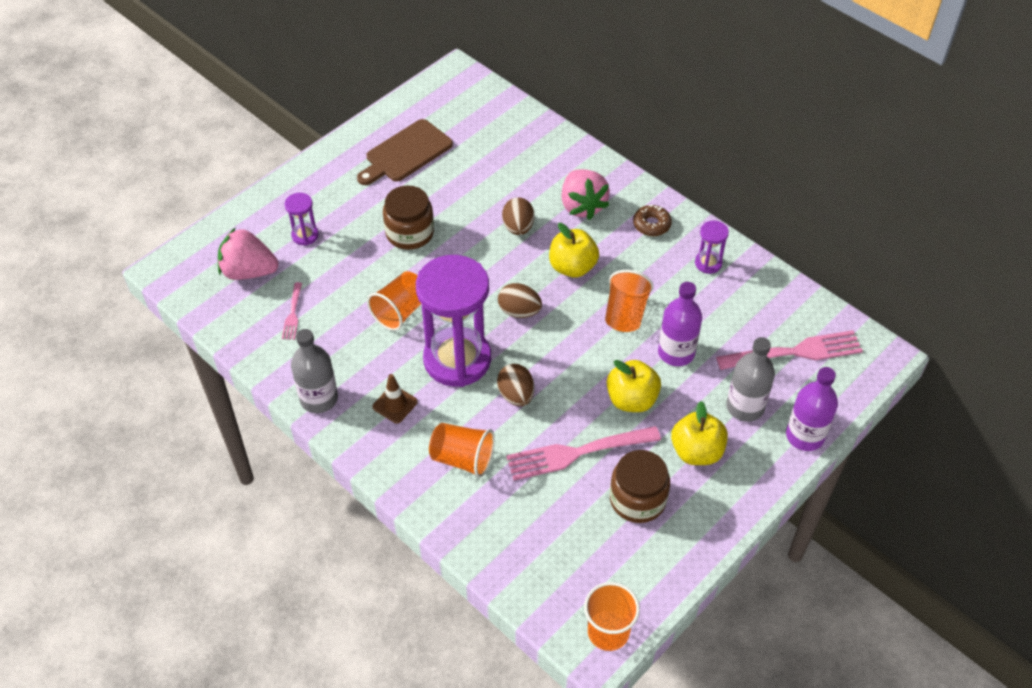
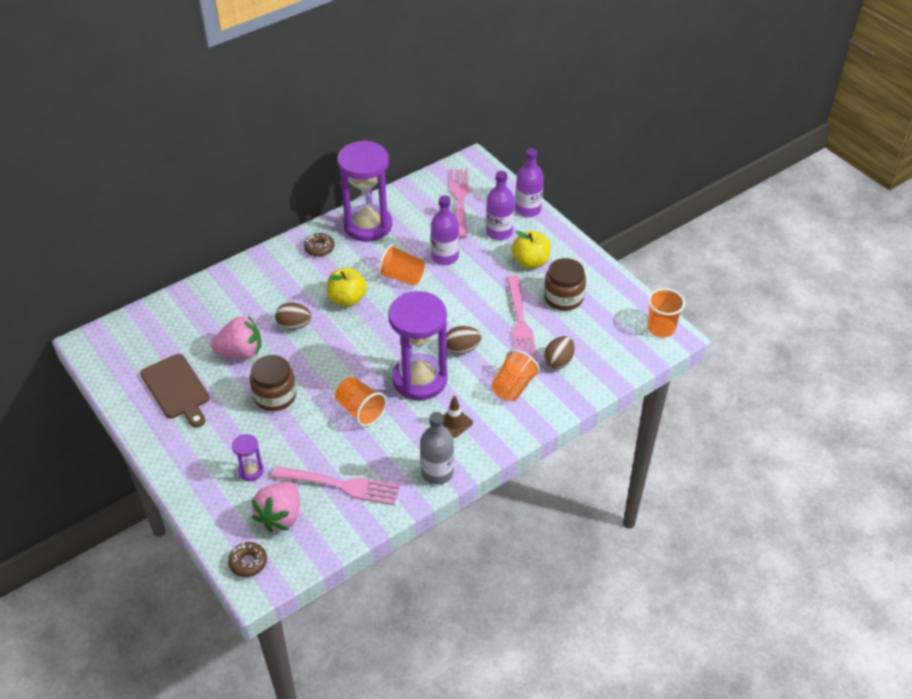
camera: 80 degrees left, 5 degrees down
(191, 258) = (248, 562): none -> brown donut
(292, 314) = (341, 485): pink fork -> pink fork, size x2.02
(519, 311) = (382, 336): brown egg -> brown egg (558, 361)
(582, 206) = (285, 284): pink strawberry -> pink strawberry (241, 352)
(631, 399) = (480, 286): yellow apple -> none
(708, 263) = (368, 225): purple hourglass -> purple hourglass, size x2.34
(745, 407) = (499, 232): grey bottle -> purple bottle

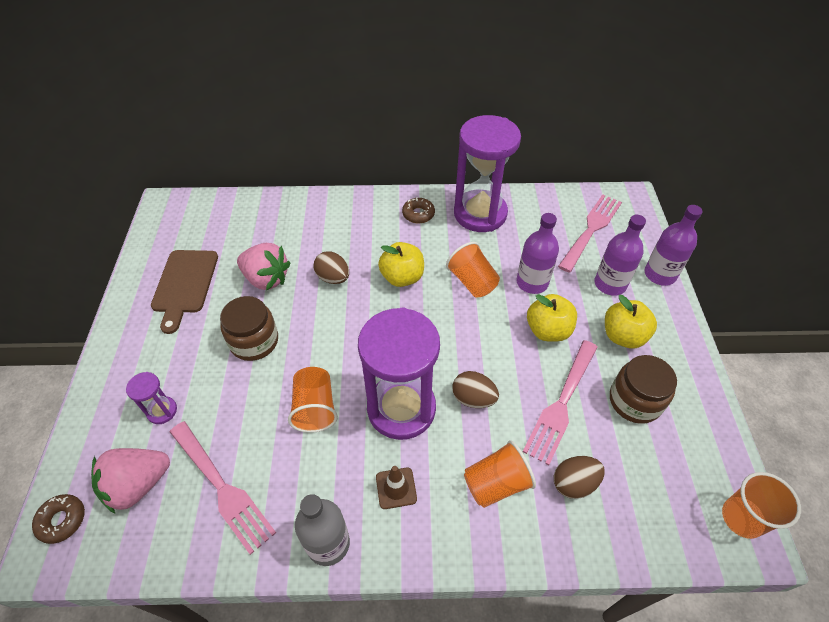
camera: 35 degrees right, 5 degrees up
(479, 283) = (548, 330): none -> yellow apple

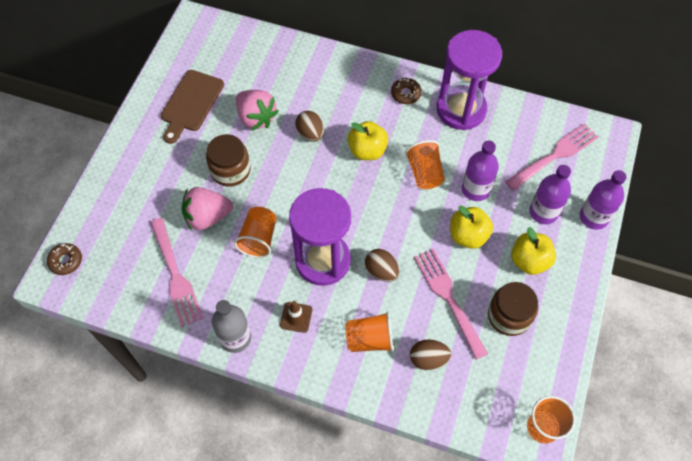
camera: 20 degrees right, 10 degrees up
(138, 485) = (120, 253): pink strawberry -> pink strawberry (207, 217)
(162, 411) = (148, 204): purple hourglass -> none
(561, 404) = (448, 298): pink fork -> pink fork turned 105 degrees clockwise

